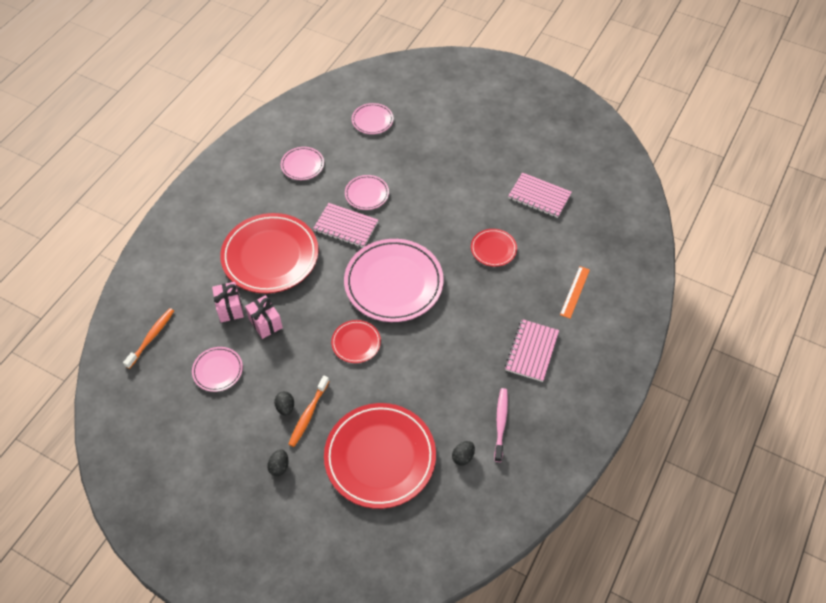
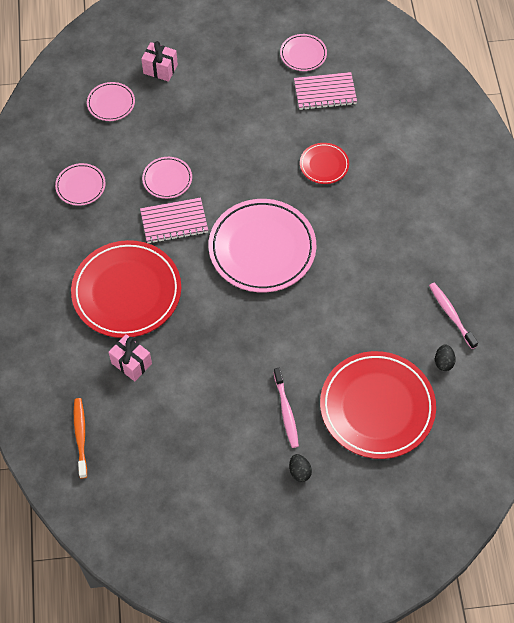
camera: 35 degrees left, 5 degrees up
(218, 370) = (171, 426): pink plate -> pink plate (303, 54)
(265, 323) = (177, 356): pink gift -> pink gift (160, 69)
(285, 407) = (261, 418): black egg -> none
(308, 414) = (286, 411): orange toothbrush -> pink toothbrush
(356, 343) = (274, 322): red plate -> none
(532, 351) = (428, 237): pink notebook -> none
(575, 292) = (422, 163): orange ruler -> none

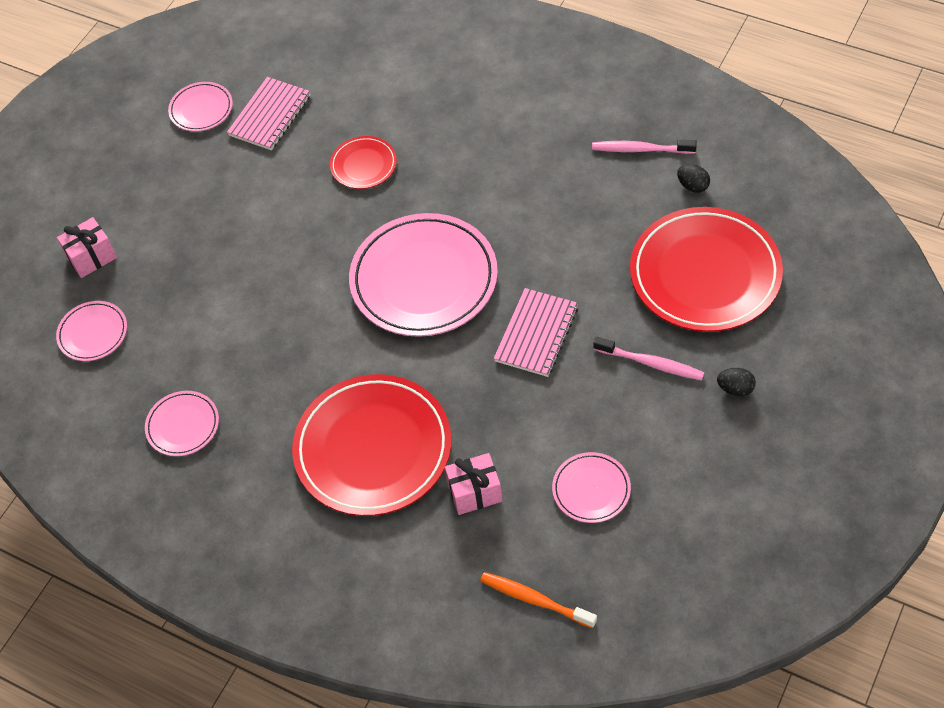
camera: 50 degrees left, 5 degrees down
(167, 179) = (252, 327): pink plate -> pink plate (591, 489)
(174, 222) = (316, 350): pink notebook -> pink notebook (536, 334)

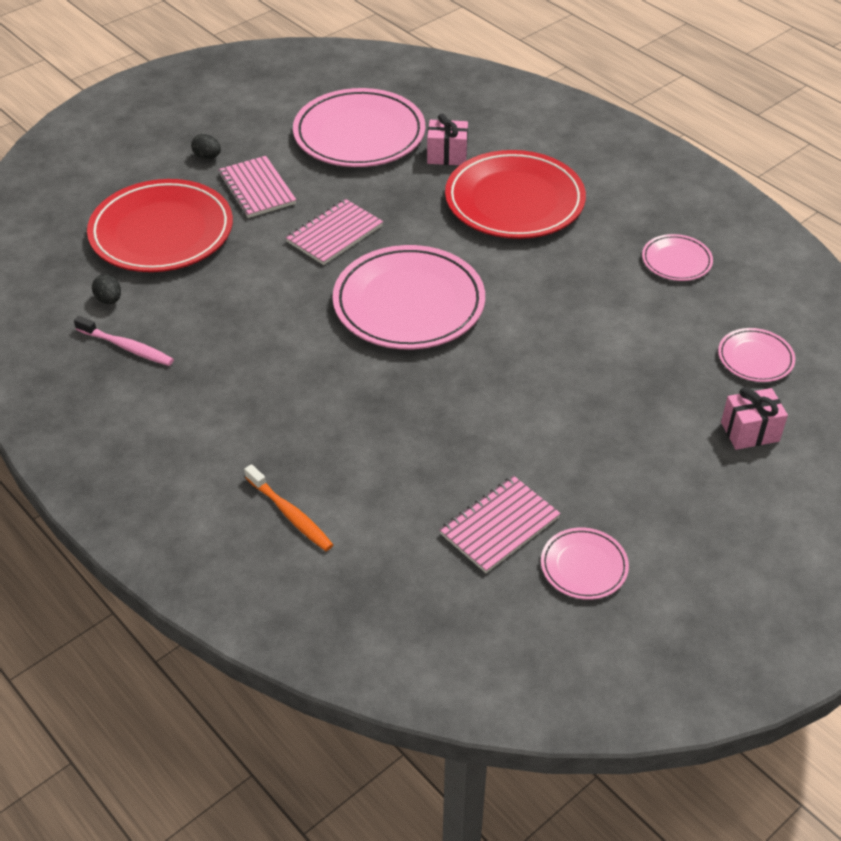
camera: 165 degrees left, 10 degrees down
(363, 165) = (415, 429): red plate -> none
(535, 600) = (437, 95): orange toothbrush -> orange toothbrush (290, 514)
(591, 489) = (359, 134): pink plate -> pink plate, size x2.09
(651, 363) = (257, 189): pink toothbrush -> pink notebook

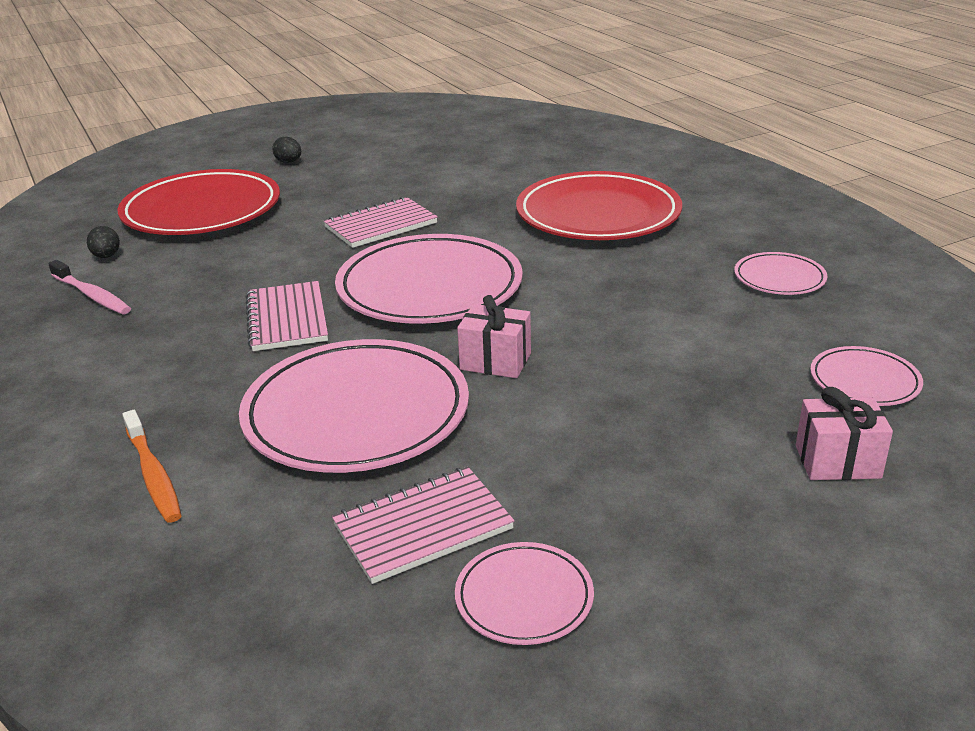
camera: 15 degrees right, 15 degrees down
(257, 189) = (322, 187): pink notebook -> pink notebook (287, 319)
(359, 134) = (453, 156): pink plate -> pink plate (356, 413)
(447, 155) = (539, 176): pink gift -> pink gift (495, 361)

